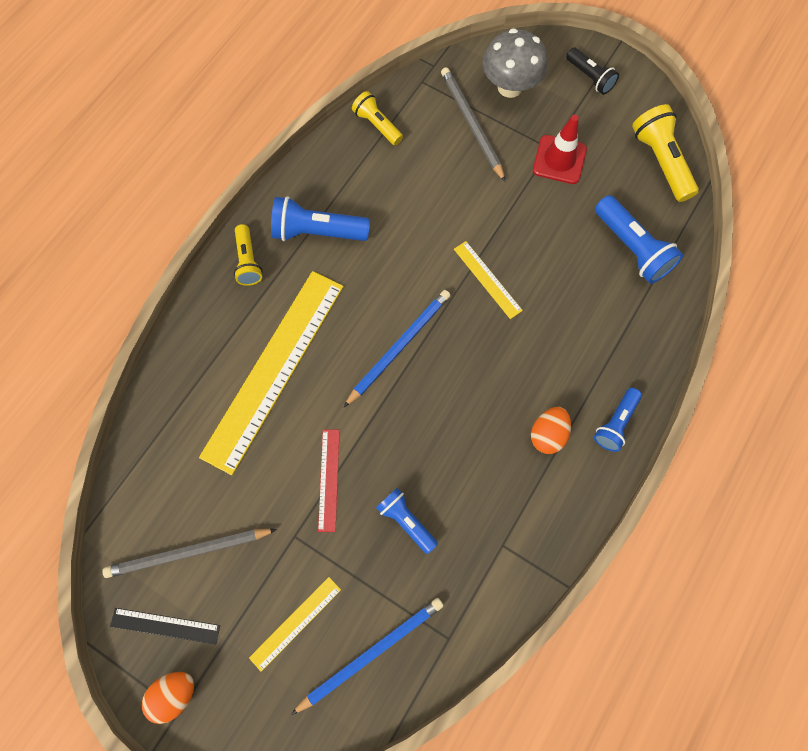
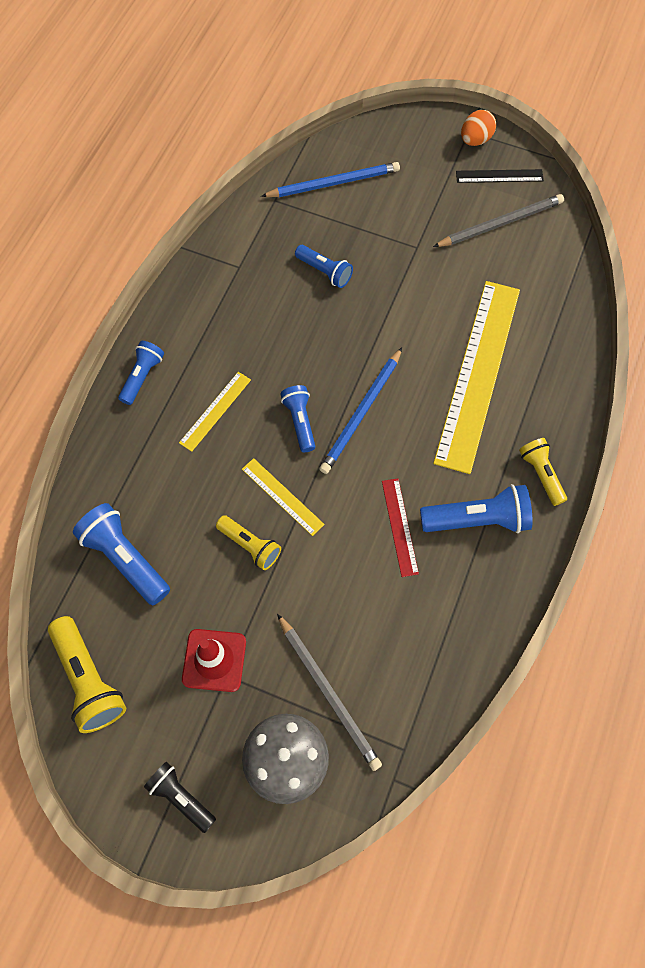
camera: 170 degrees right, 5 degrees down
(295, 623) = (398, 192): yellow ruler -> yellow ruler (215, 411)
(329, 479) = (399, 291): red ruler -> red ruler (399, 526)
(371, 653) = (334, 183): blue pencil -> blue pencil turned 150 degrees counterclockwise
(377, 125) = (445, 670): yellow flashlight -> yellow flashlight (250, 546)
(460, 348) = (300, 422): none -> blue flashlight
(547, 434) = (206, 357): orange egg -> none

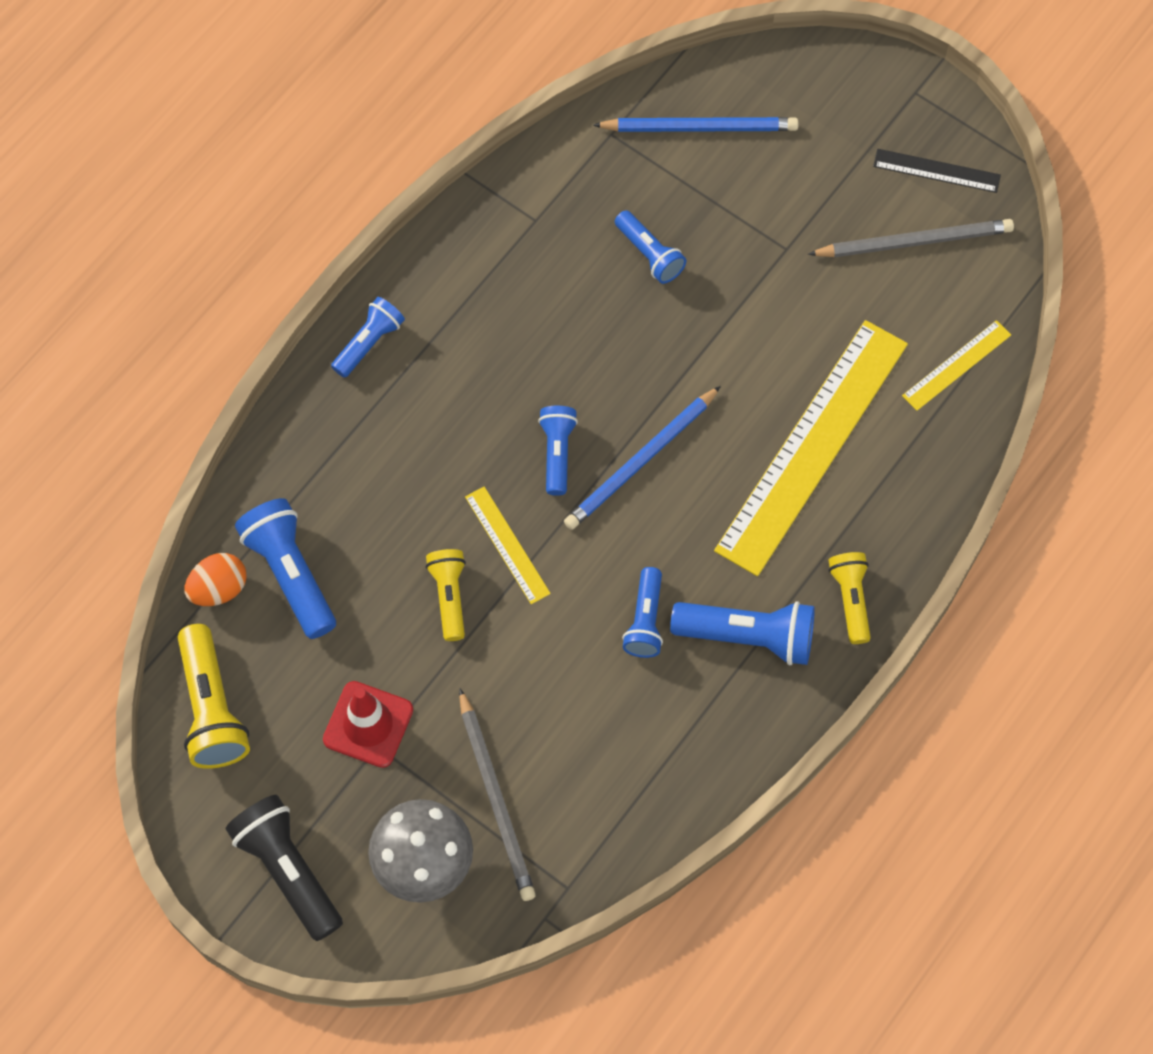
camera: 15 degrees right, 0 degrees up
(181, 797) = (288, 871): black flashlight -> black flashlight, size x1.57
(215, 411) = (451, 412): yellow ruler -> yellow ruler (956, 365)
(250, 546) = (449, 597): yellow flashlight -> yellow flashlight turned 150 degrees counterclockwise
(399, 526) = (645, 620): red ruler -> blue flashlight
(475, 140) = (921, 108): orange egg -> orange egg (219, 589)

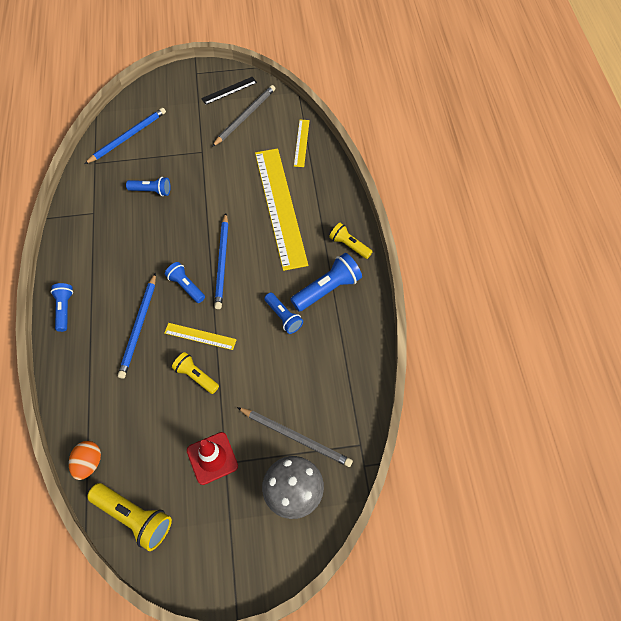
camera: 45 degrees left, 5 degrees down
(288, 871) = (238, 554): black flashlight -> none
(290, 574) = (117, 428): blue flashlight -> none
(440, 457) = (139, 327): none -> blue pencil

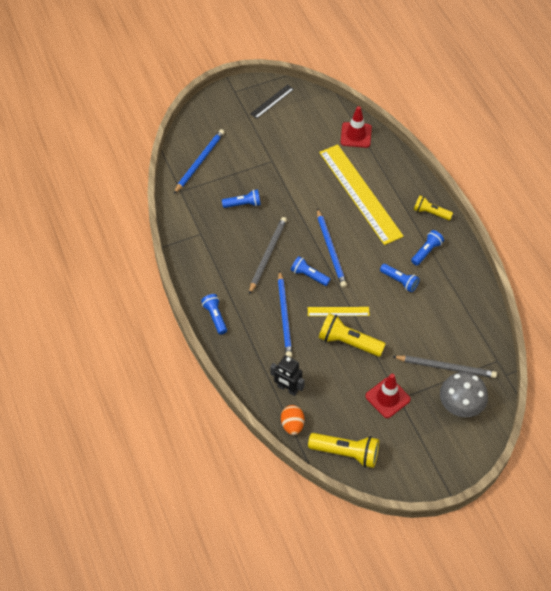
camera: 15 degrees left, 5 degrees down
(103, 416) = (287, 389): none -> black robot
(196, 376) = (348, 342): yellow flashlight -> yellow flashlight, size x1.57
(245, 116) = (296, 122): grey pencil -> grey pencil (267, 255)
(301, 143) = (356, 135): yellow ruler -> red traffic cone
(327, 289) = (426, 251): blue flashlight -> blue flashlight, size x0.64

